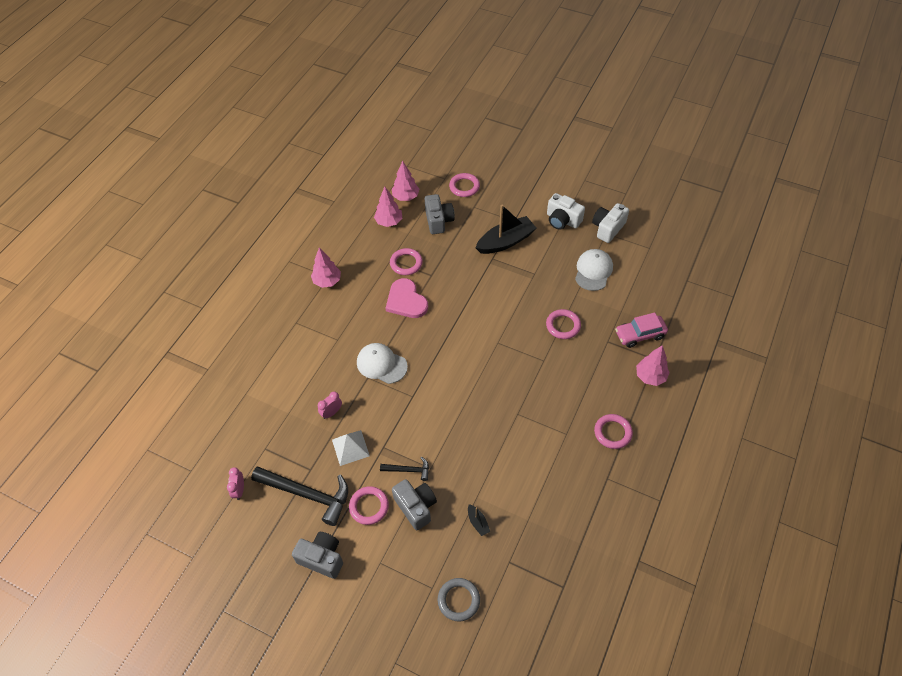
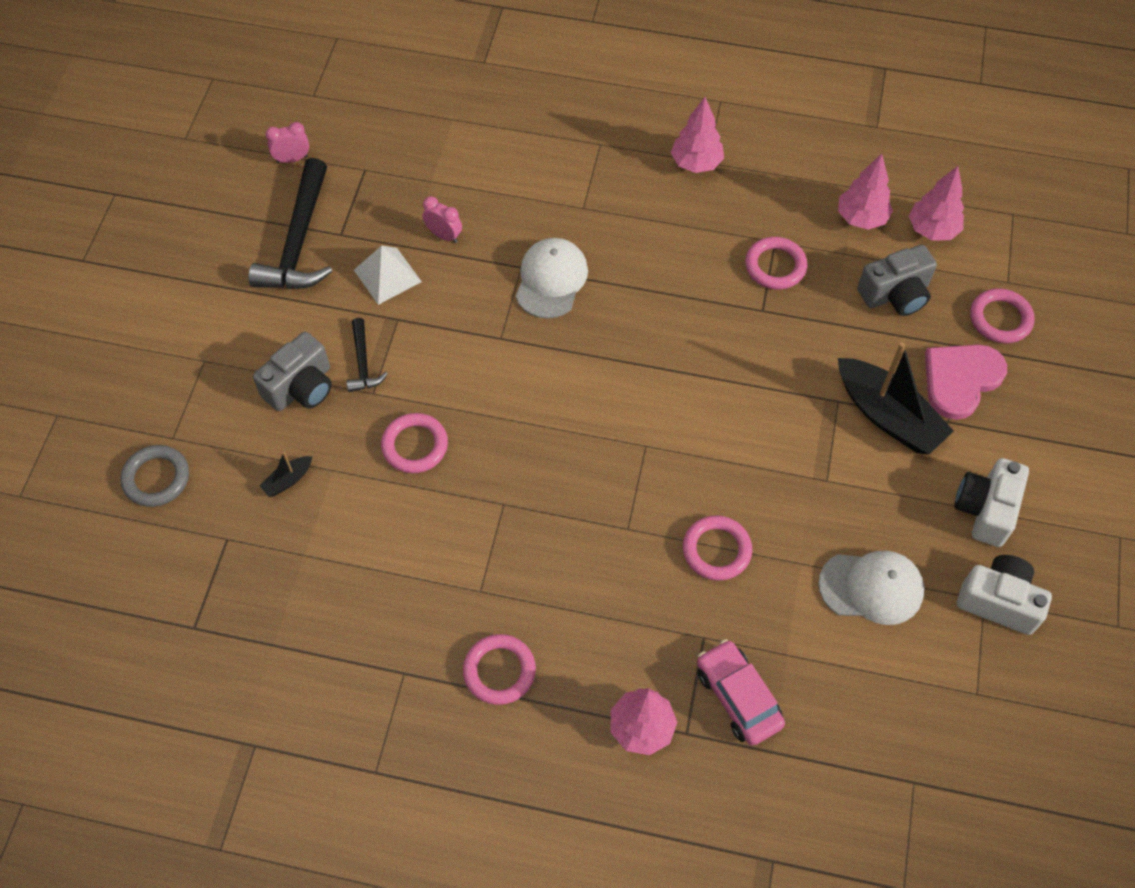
camera: 75 degrees right, 5 degrees up
(322, 558) = (201, 286): grey camera -> none
(369, 506) = (292, 324): pink ring -> pink ring (415, 446)
(406, 301) = (692, 285): pink heart -> pink heart (960, 380)

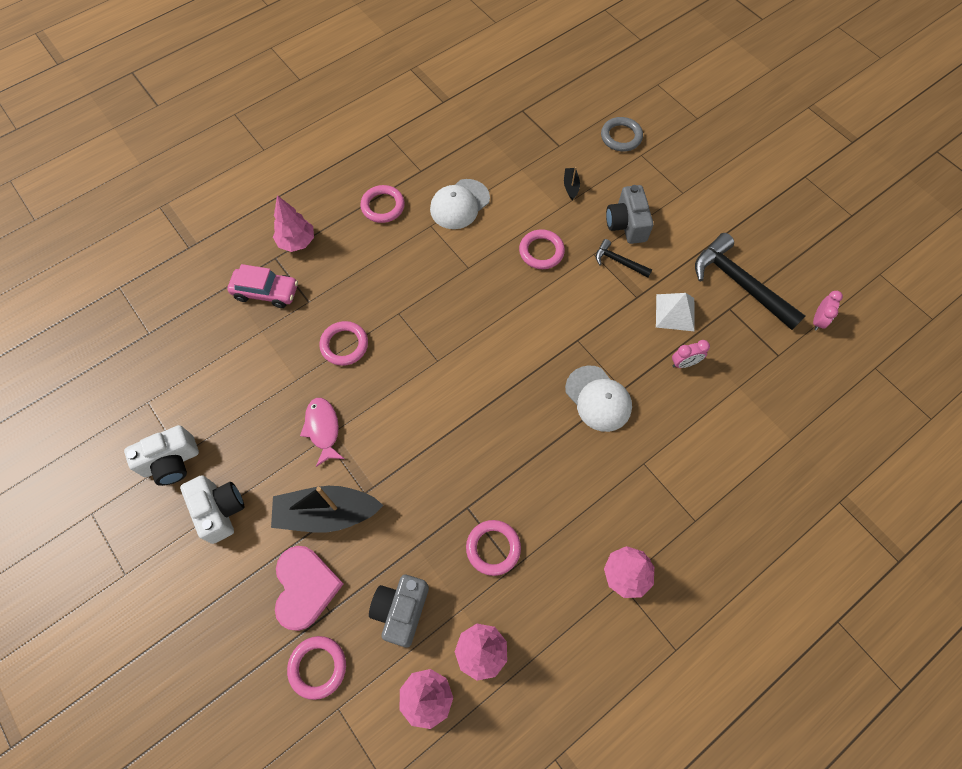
camera: 130 degrees right, 5 degrees up
(820, 489) = (323, 429): none -> pink fish
(871, 587) = (247, 403): white cap -> white cap (459, 204)

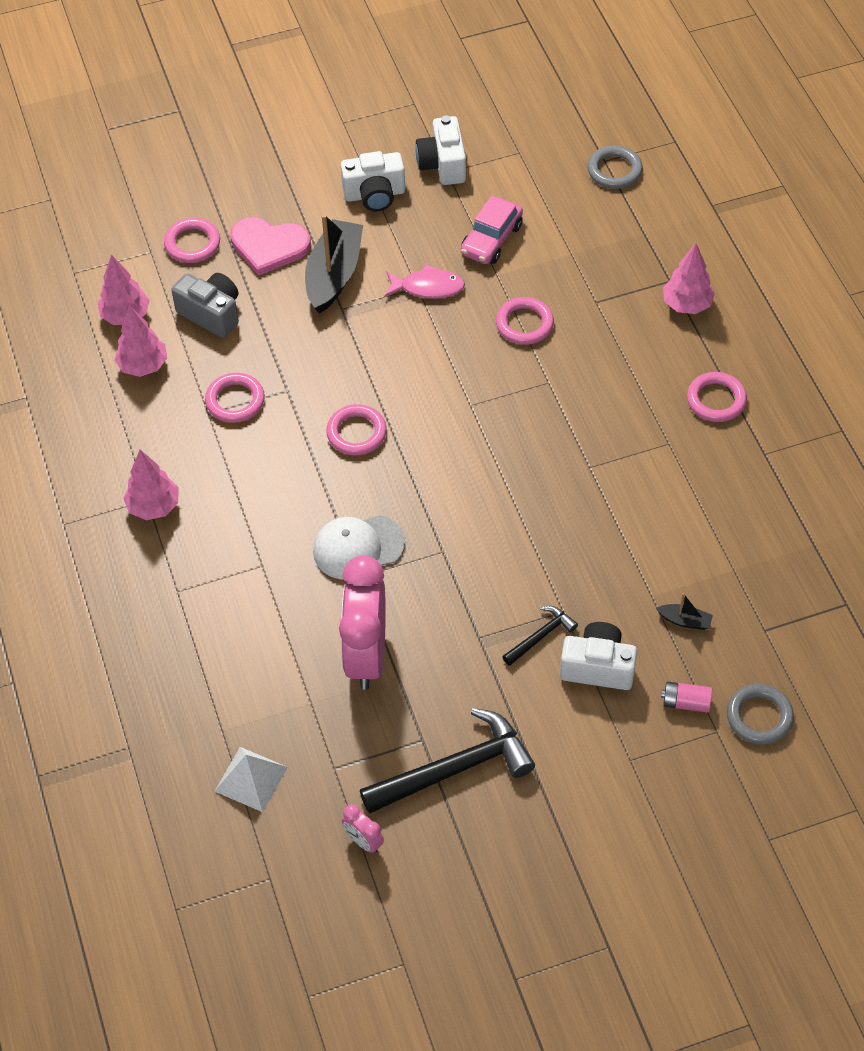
camera: 110 degrees right, 10 degrees down
(159, 323) = (614, 170): none -> grey ring
(266, 292) = (623, 265): pink car -> pink car (491, 239)
(459, 204) = (693, 483): white cap -> none
(541, 251) = (587, 552): pink ring -> pink ring (356, 433)
(626, 224) = (598, 667): grey camera -> white camera
(629, 173) = (686, 702): none -> pink battery
(675, 312) = (441, 673): white pyramid -> white pyramid (251, 779)
(684, 363) = (366, 655): pink clock -> pink clock, size x2.35

